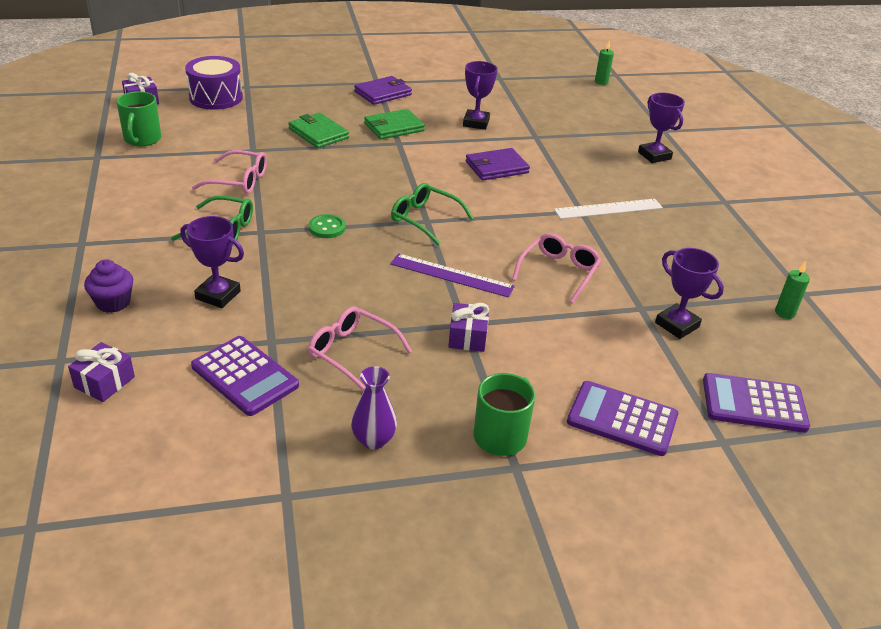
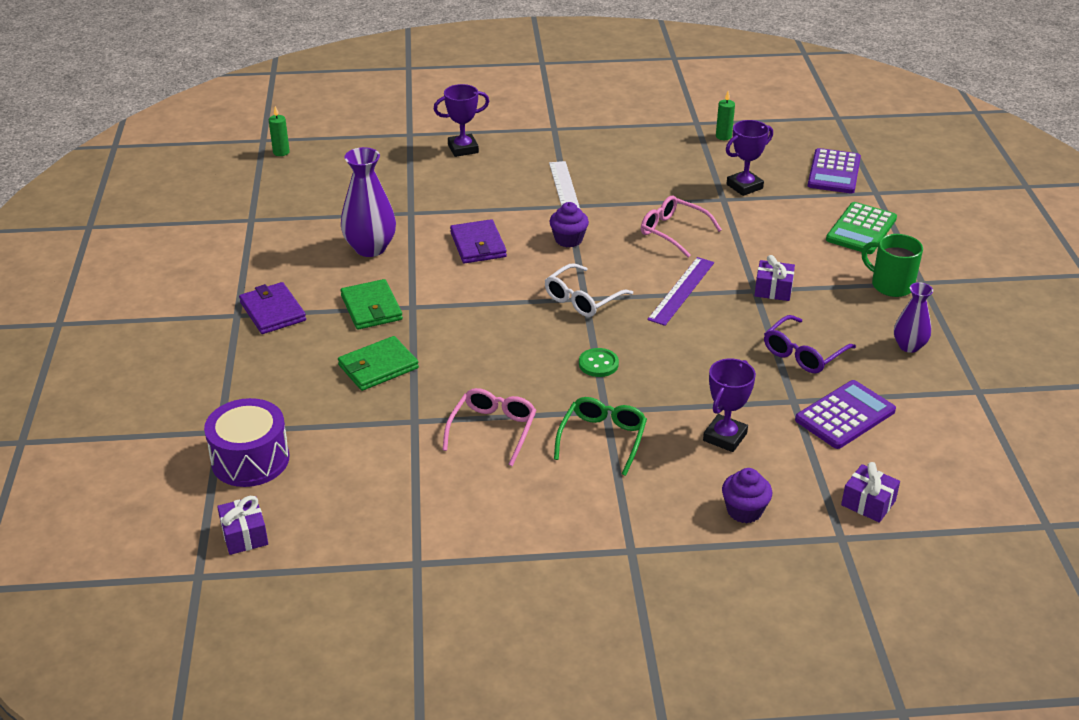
camera: 80 degrees left, 0 degrees up
(142, 139) = (370, 523): green mug -> none
(352, 353) = (803, 353): pink glasses -> purple glasses
(425, 219) = (582, 299): green glasses -> white glasses
(476, 123) = (370, 248): purple trophy -> purple vase
(521, 211) = (568, 240): none -> purple cupcake
(622, 419) = (861, 229): purple calculator -> green calculator

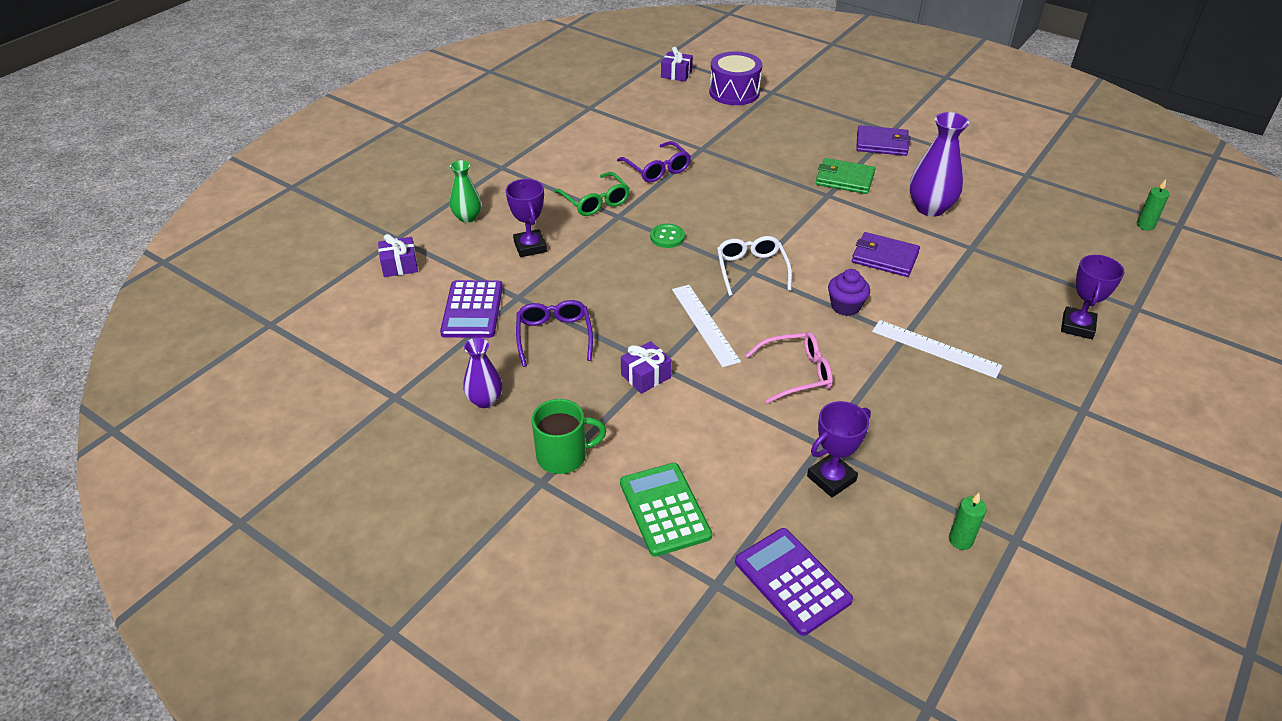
camera: 130 degrees right, 5 degrees up
(378, 367) = (772, 157): green wallet -> none
(492, 430) = (657, 169): pink glasses -> purple glasses
(681, 290) = (704, 324): purple ruler -> white ruler
(744, 186) = (831, 478): purple trophy -> purple trophy turned 45 degrees clockwise
(744, 511) = (467, 217): purple cupcake -> green vase

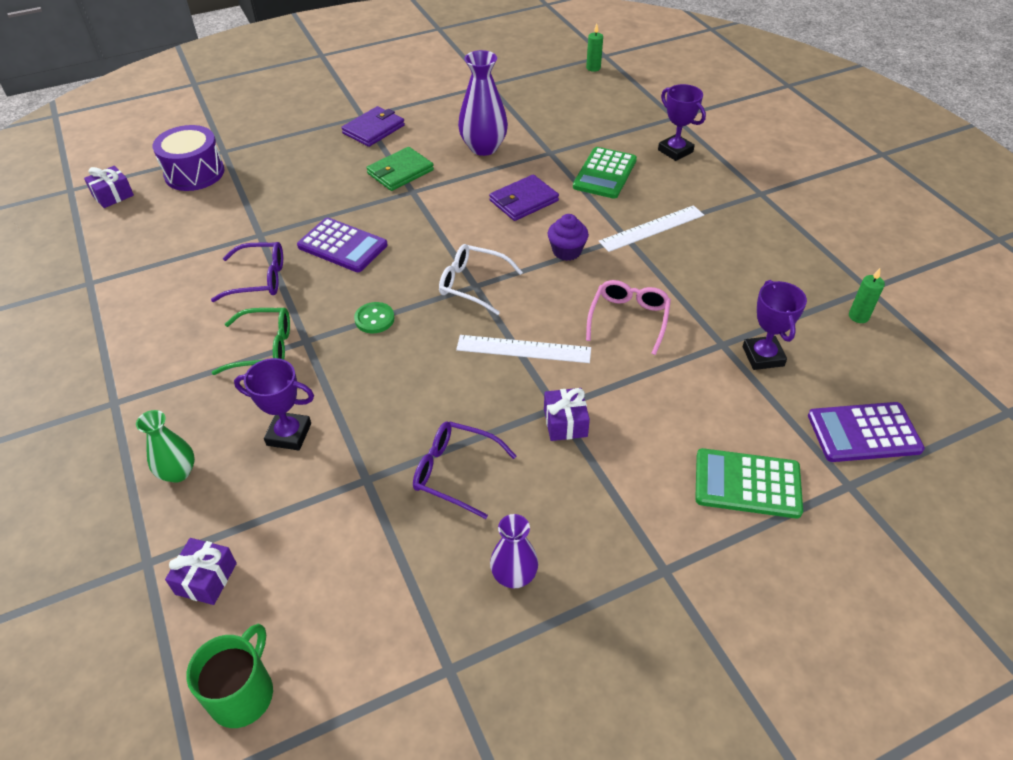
camera: 60 degrees left, 5 degrees up
(472, 310) = (354, 531): purple calculator -> purple calculator (342, 246)
(563, 456) = (638, 536): green mug -> green mug (243, 693)
(981, 292) = (605, 174): none -> green calculator

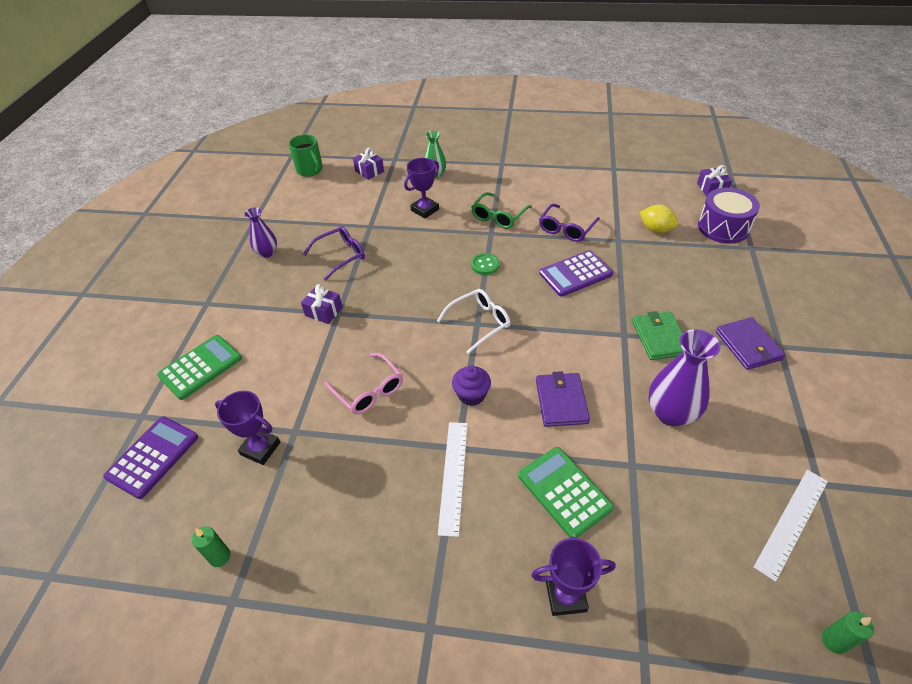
camera: 125 degrees right, 0 degrees up
(223, 214) = (656, 229): none -> yellow lemon
(523, 349) = (396, 320): white ruler -> white ruler (792, 522)

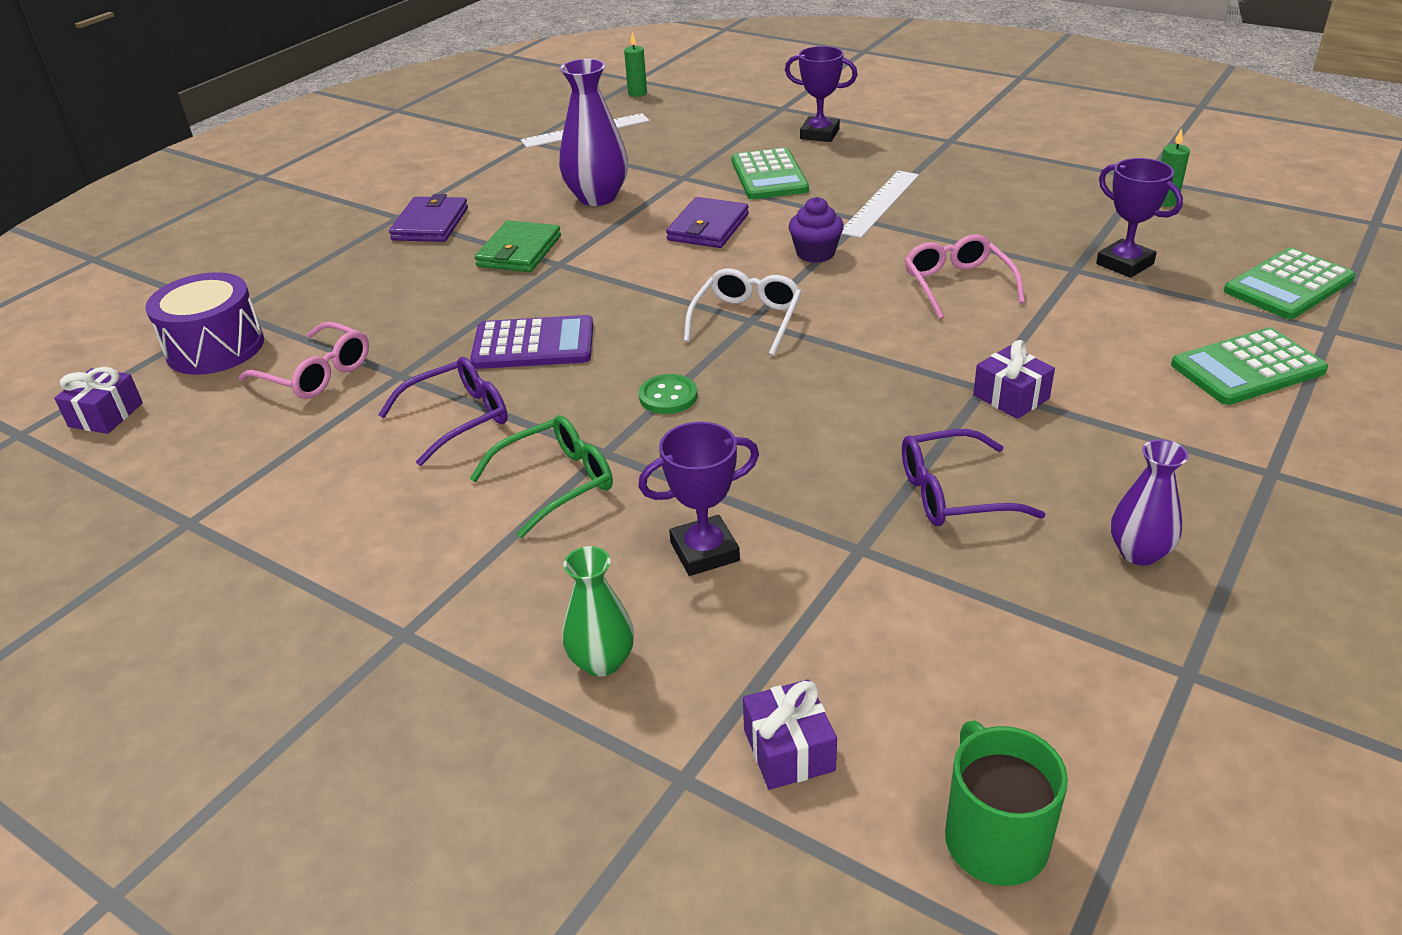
camera: 155 degrees left, 10 degrees down
(152, 457) = (1288, 285): purple calculator -> green calculator
(479, 323) = (746, 320): white glasses -> white glasses turned 120 degrees clockwise
(656, 229) = (316, 374): yellow lemon -> pink glasses

